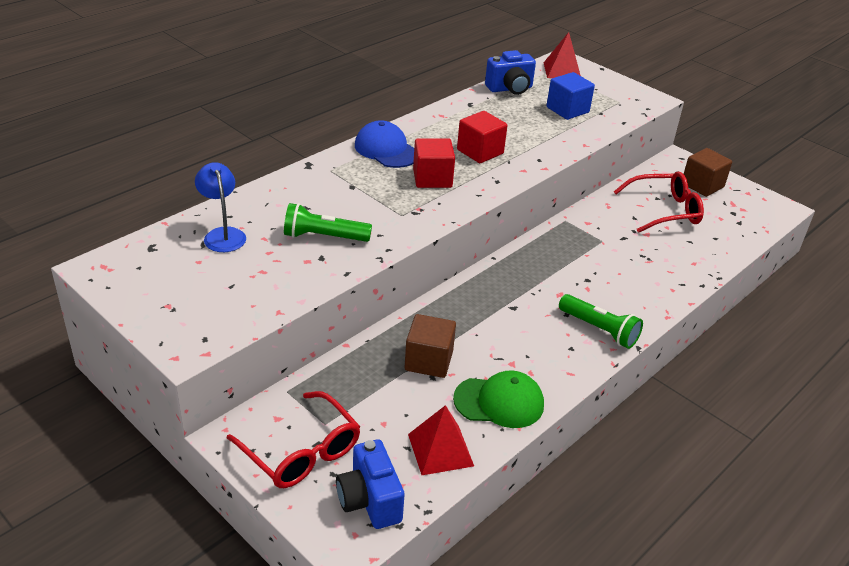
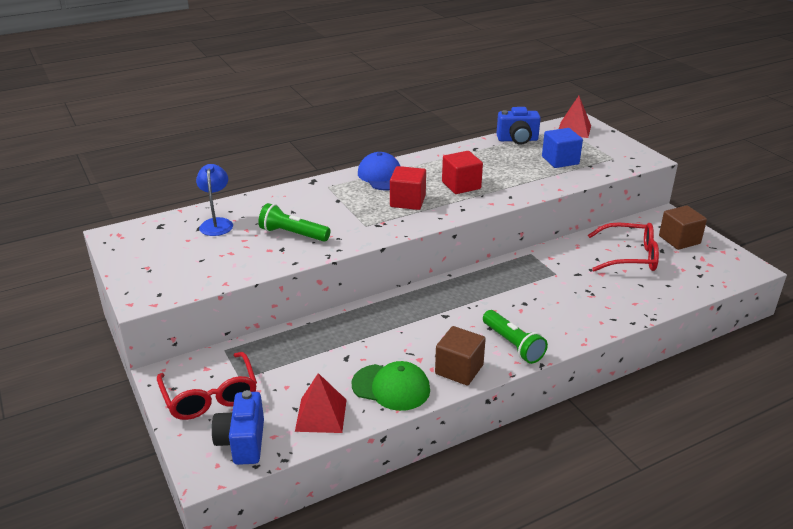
camera: 20 degrees right, 5 degrees down
(428, 361) = (349, 346): brown cube -> brown cube (459, 369)

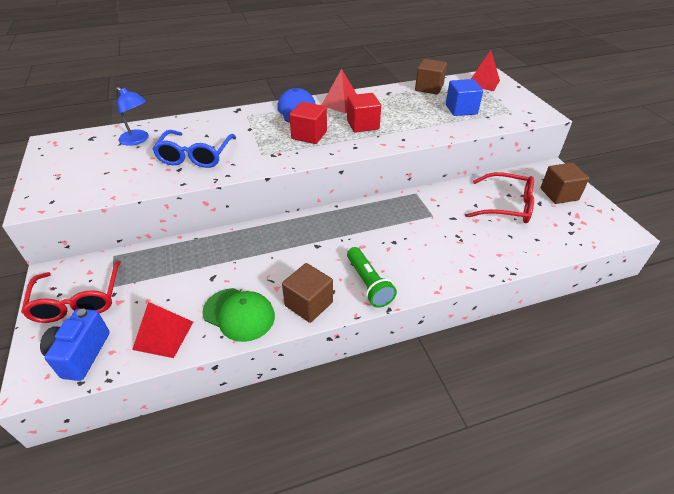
camera: 10 degrees right, 10 degrees up
(217, 223) = (138, 140): blue lamp -> blue lamp turned 120 degrees clockwise
(293, 234) = (195, 156): green flashlight -> blue glasses
(427, 164) = (341, 103): none -> red pyramid
(517, 140) = (429, 88): blue camera -> brown cube

